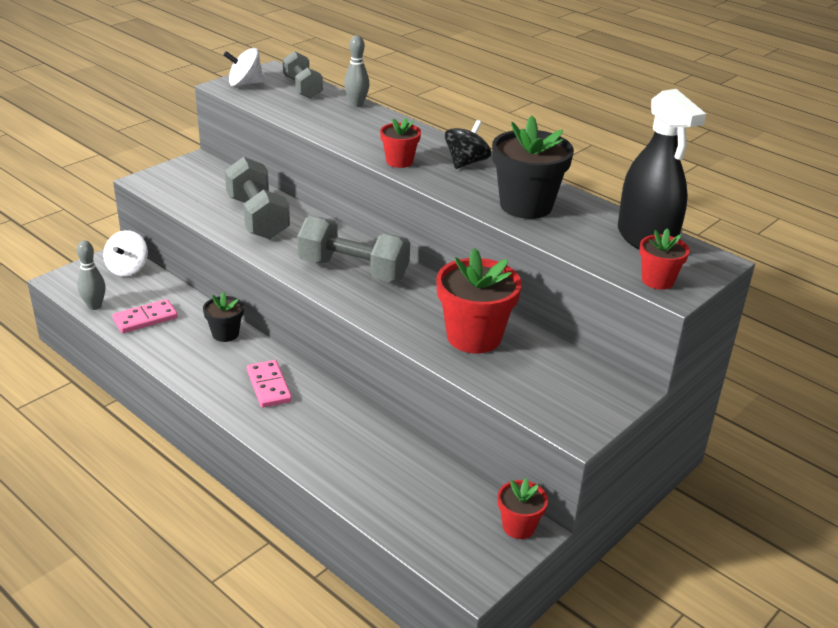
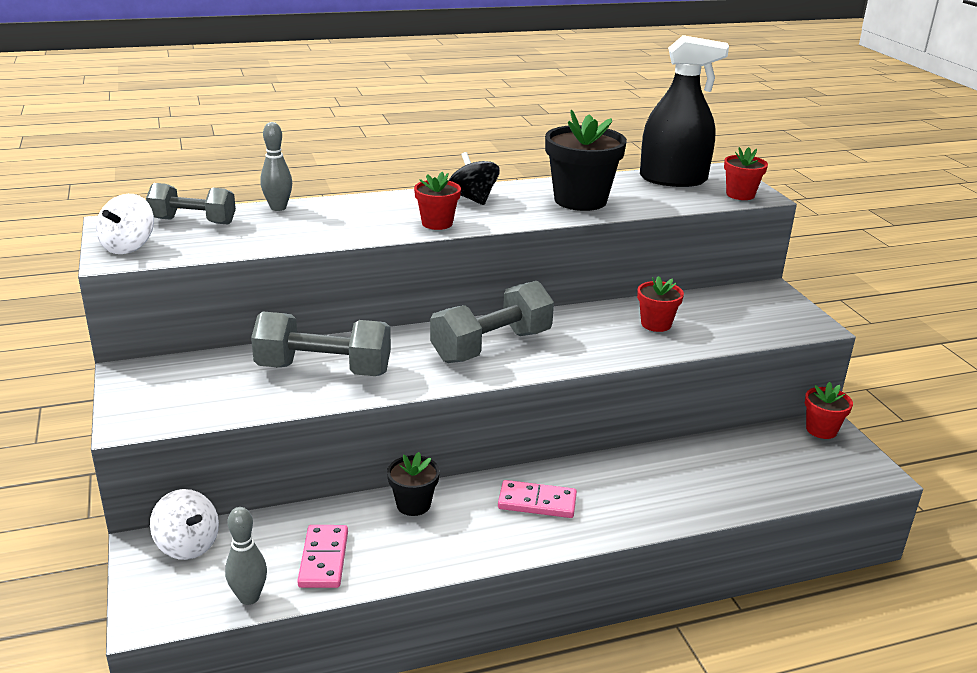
camera: 60 degrees left, 5 degrees down
(474, 337) = (656, 324): red flower pot -> red flower pot, size x0.55

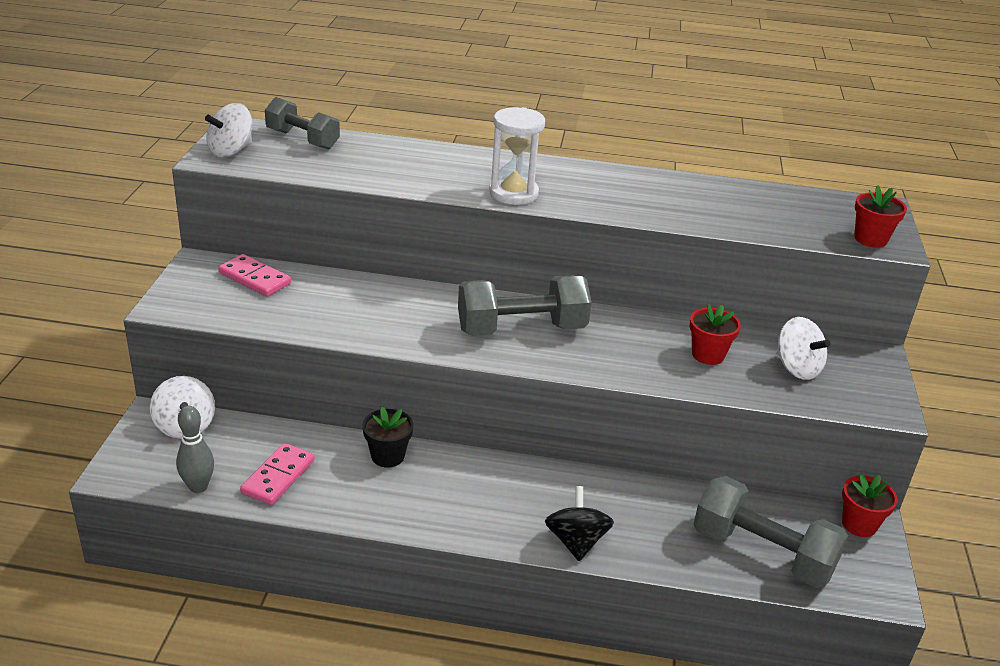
camera: 25 degrees right, 5 degrees up
(278, 208) = (385, 143): grey bowling pin -> none
(324, 370) = (353, 307): grey dumbbell -> grey dumbbell (762, 553)
(437, 223) = (513, 193): red flower pot -> white hourglass
(473, 199) = (573, 176): black spinning top -> black spinning top (576, 541)
(537, 502) = (499, 493): pink domino -> pink domino (255, 278)
(580, 200) = (682, 203): black flower pot -> none
(673, 179) = (810, 203): black spray bottle -> none
(727, 315) = (797, 368): none -> white spinning top

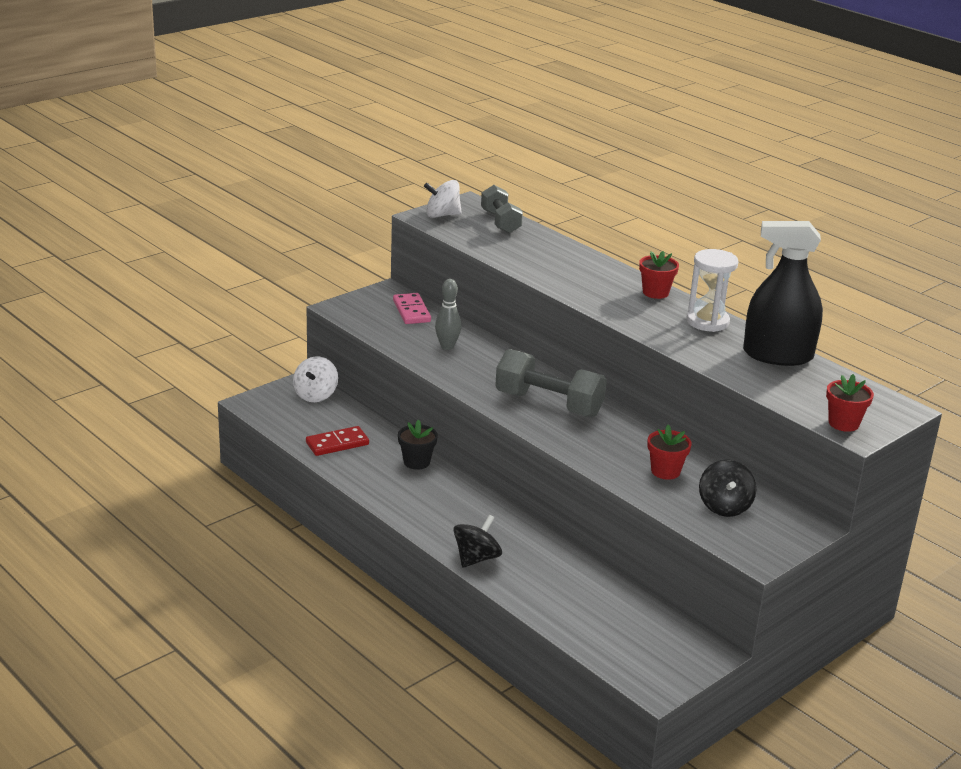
camera: 40 degrees right, 5 degrees down
(198, 487) = (286, 429): grey bowling pin -> grey bowling pin (447, 346)
(278, 477) = (337, 444): pink domino -> red domino
(513, 193) = (599, 300): white hourglass -> white hourglass (707, 322)
(729, 192) = (778, 355): none -> black spray bottle
(762, 553) = (598, 625): grey dumbbell -> none
(797, 368) = (724, 506): white spinning top -> black spinning top
(859, 524) = (700, 648): red flower pot -> red flower pot (655, 292)

